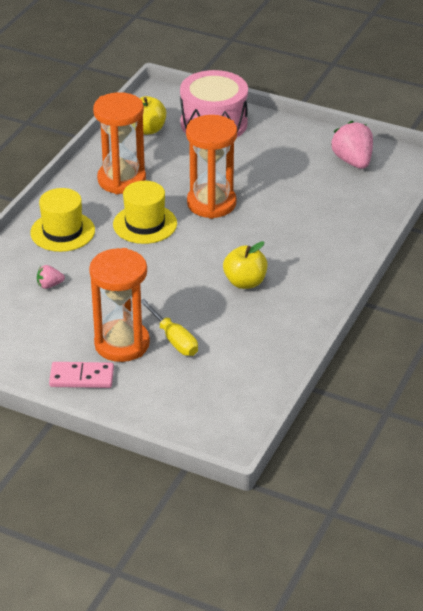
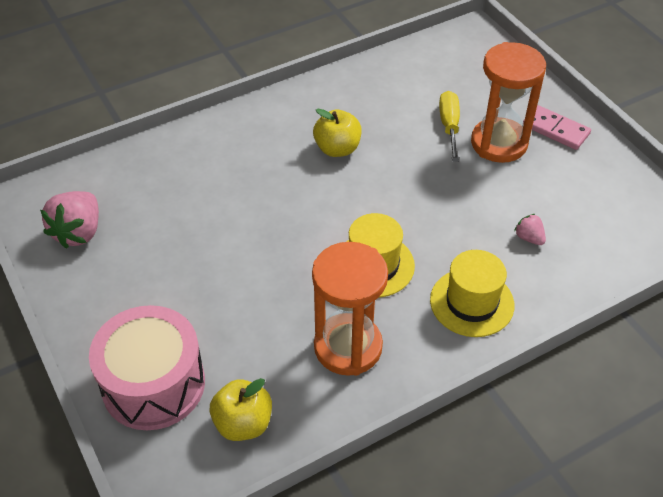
camera: 145 degrees left, 10 degrees up
(49, 285) = (529, 238): pink strawberry -> pink strawberry turned 150 degrees counterclockwise
(211, 203) = (280, 255): orange hourglass -> none

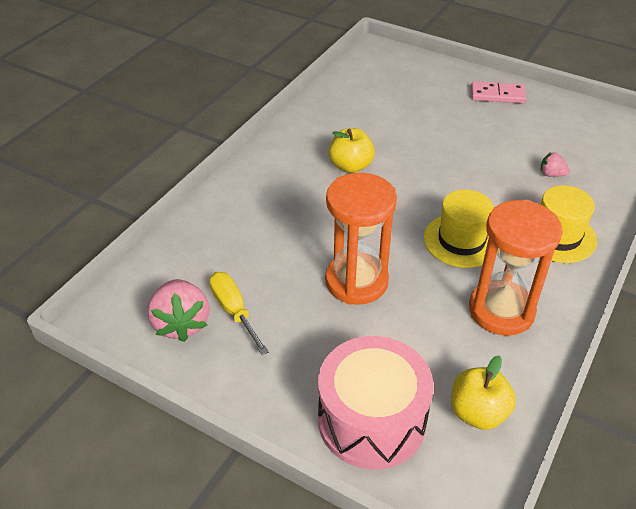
camera: 30 degrees left, 5 degrees down
(449, 126) = (421, 119): yellow screwdriver -> yellow screwdriver (234, 311)
(499, 143) = (467, 118): orange hourglass -> orange hourglass (356, 281)

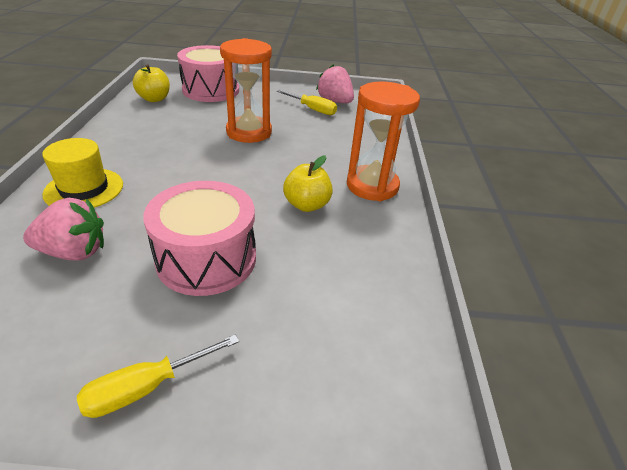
camera: 150 degrees right, 5 degrees down
(452, 145) = (207, 258): none -> pink drum
(461, 240) = (177, 168): yellow hat -> none
(497, 95) = (147, 387): pink domino -> yellow screwdriver
(501, 311) = (141, 136): orange hourglass -> orange hourglass (372, 186)
(551, 174) = (74, 252): pink strawberry -> pink strawberry, size x1.98

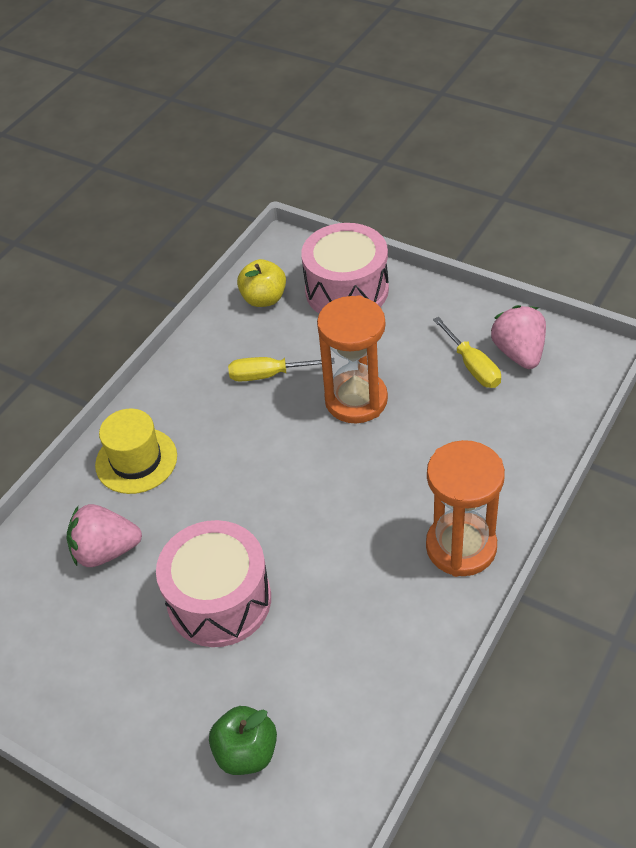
camera: 35 degrees right, 10 degrees up
(74, 252) = (106, 551): pink strawberry -> pink strawberry turned 150 degrees clockwise
(147, 387) = (122, 720): yellow screwdriver -> yellow screwdriver (269, 375)
(300, 367) = (246, 752): none -> green apple
(307, 205) = (360, 555): yellow apple -> none

